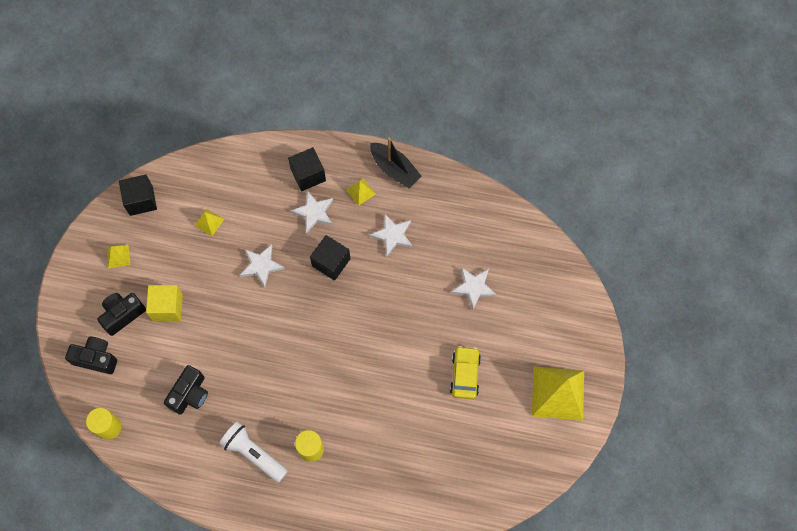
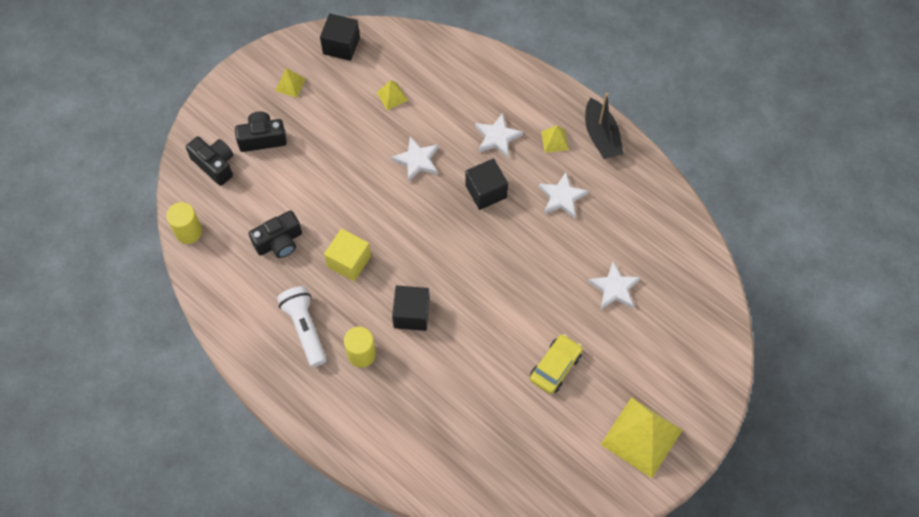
camera: 30 degrees right, 5 degrees down
(167, 307) = (307, 153): yellow cube -> yellow cube (349, 261)
(308, 175) = (512, 100): black cube -> black cube (411, 314)

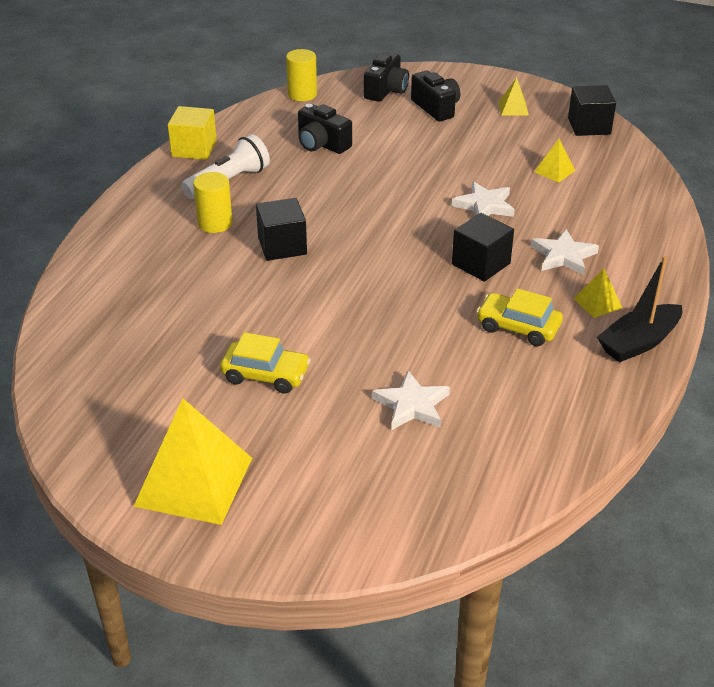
camera: 70 degrees right, 25 degrees down
(349, 261) = (324, 190): yellow cube -> yellow cube (194, 149)
(562, 197) = (518, 327): white star -> yellow car

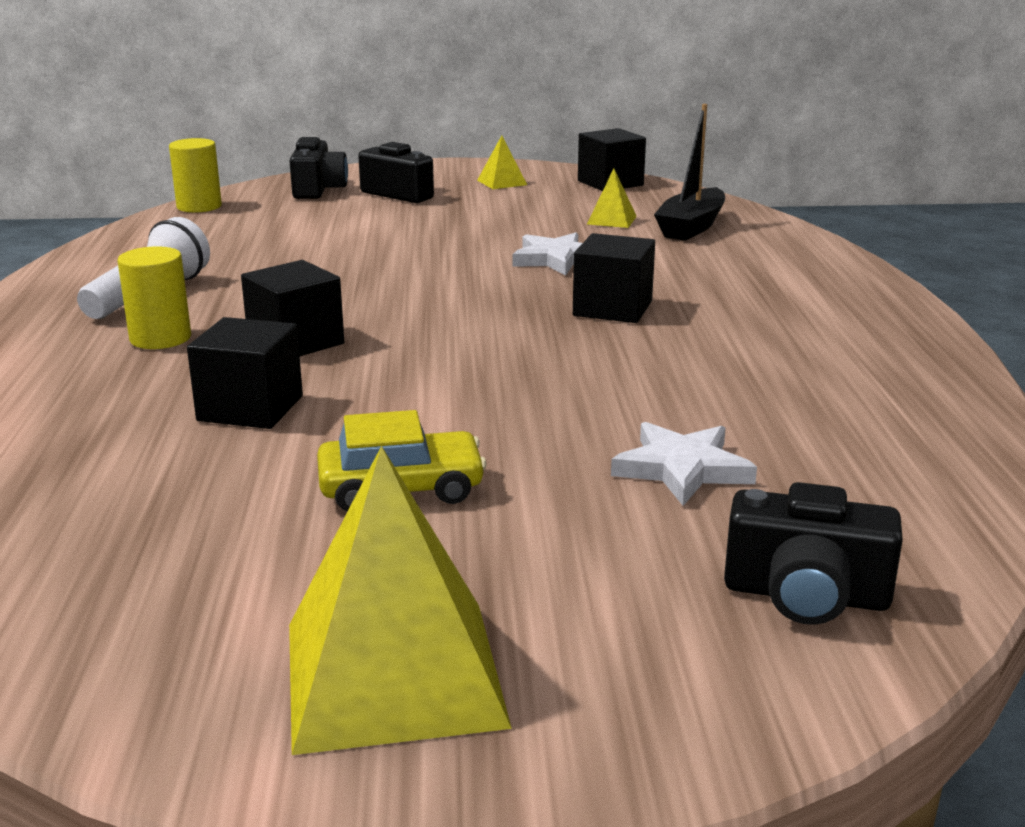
camera: 25 degrees left, 15 degrees down
(194, 149) = (65, 273): yellow cube -> none
(229, 294) = (250, 408): none -> black cube
(322, 144) = (269, 242): black camera -> black camera (806, 595)
(518, 327) = (736, 356): yellow car -> none
(563, 256) = (712, 283): white star -> none
(597, 303) = (808, 315): yellow pyramid -> none
(638, 342) = (907, 339): black boat -> black boat (691, 227)

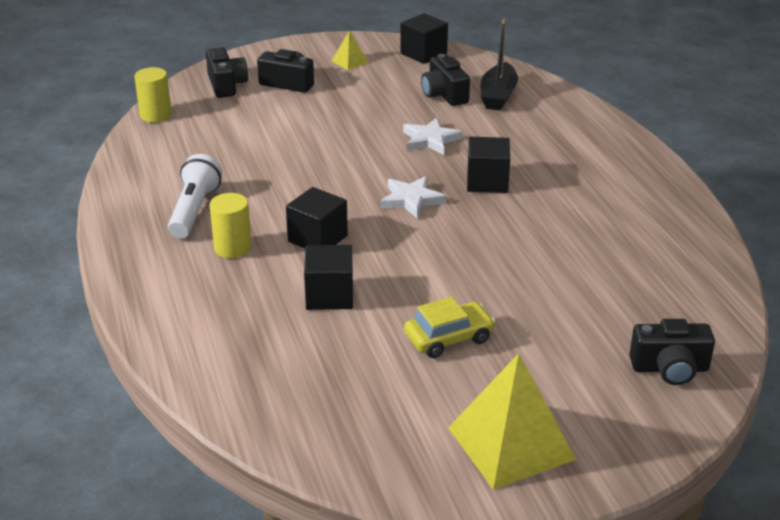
camera: 15 degrees left, 10 degrees up
(611, 220) = (444, 94): yellow pyramid -> black camera
(682, 469) = (582, 301): white star -> white star (411, 200)

